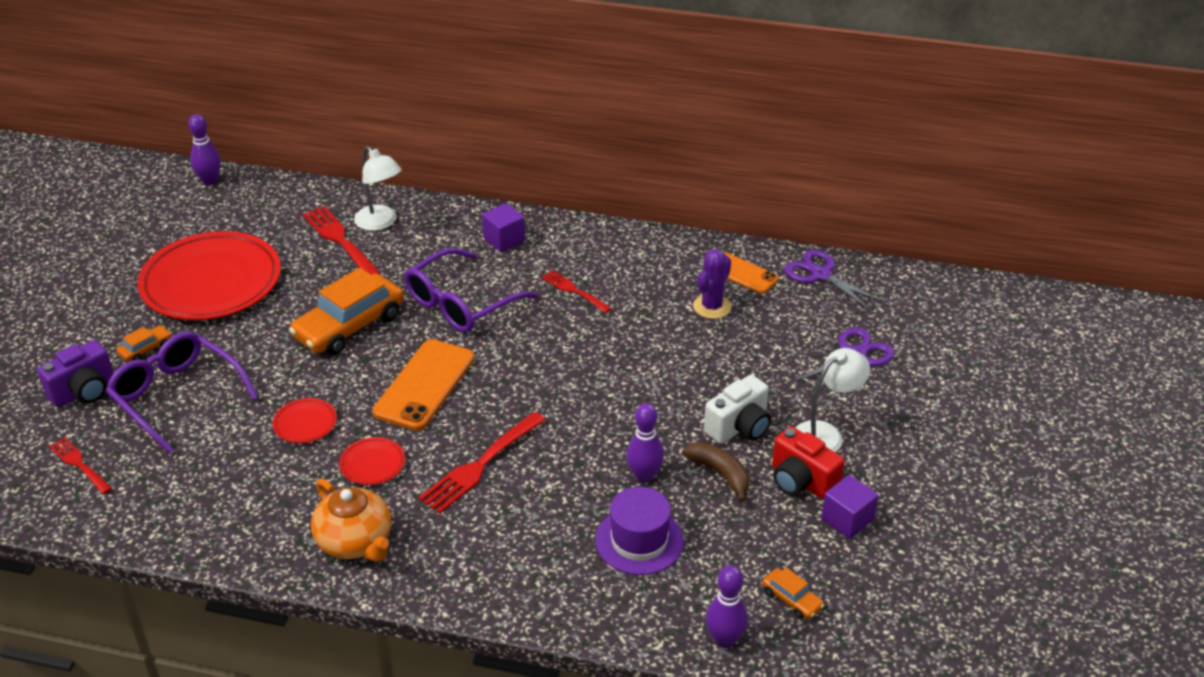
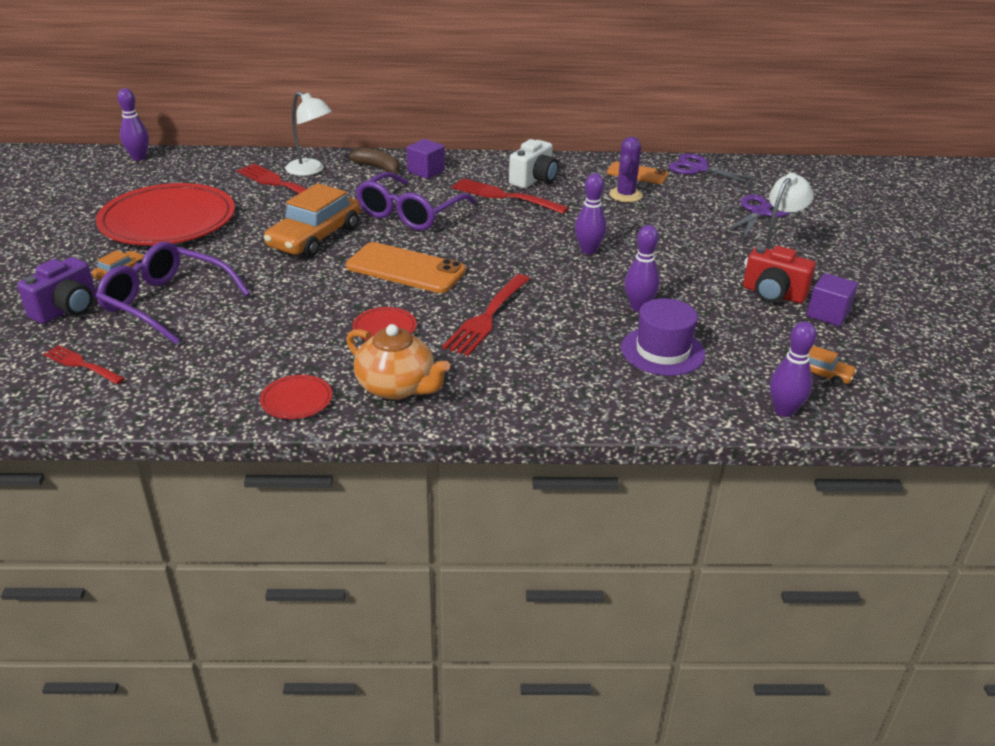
camera: 15 degrees left, 5 degrees down
(305, 423) = (304, 307): red plate -> red plate (296, 400)
(424, 385) = (405, 269): orange phone -> orange phone turned 75 degrees counterclockwise
(574, 291) = (504, 196): red fork -> red fork, size x1.63
(629, 386) = (588, 250): none -> purple bowling pin
(720, 474) = (702, 297): brown banana -> brown banana (378, 168)
(739, 427) = (698, 266): white camera -> white camera (534, 180)

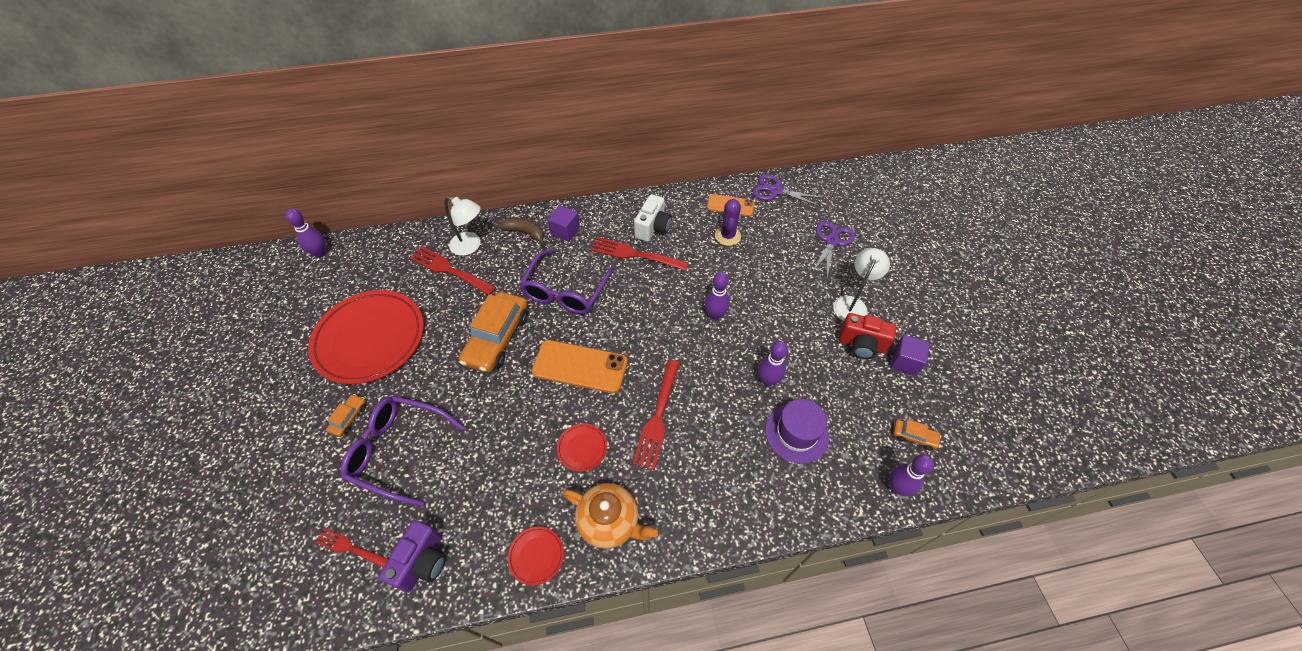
camera: 10 degrees left, 20 degrees up
(67, 309) = (318, 477): purple camera -> purple camera (423, 562)

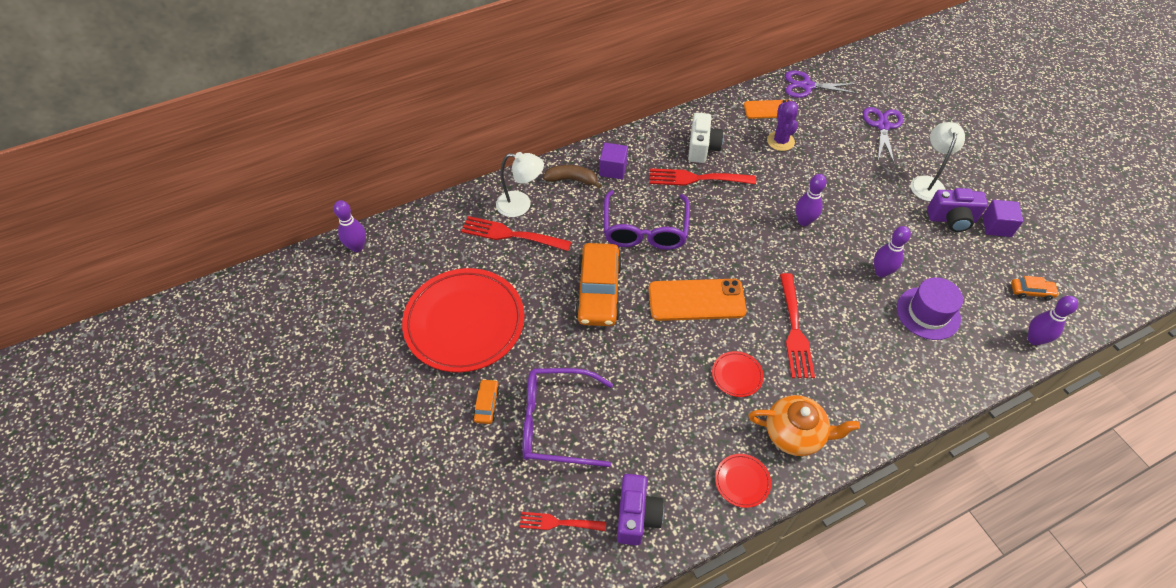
camera: 15 degrees left, 0 degrees up
(861, 345) = (951, 219): red camera -> purple camera

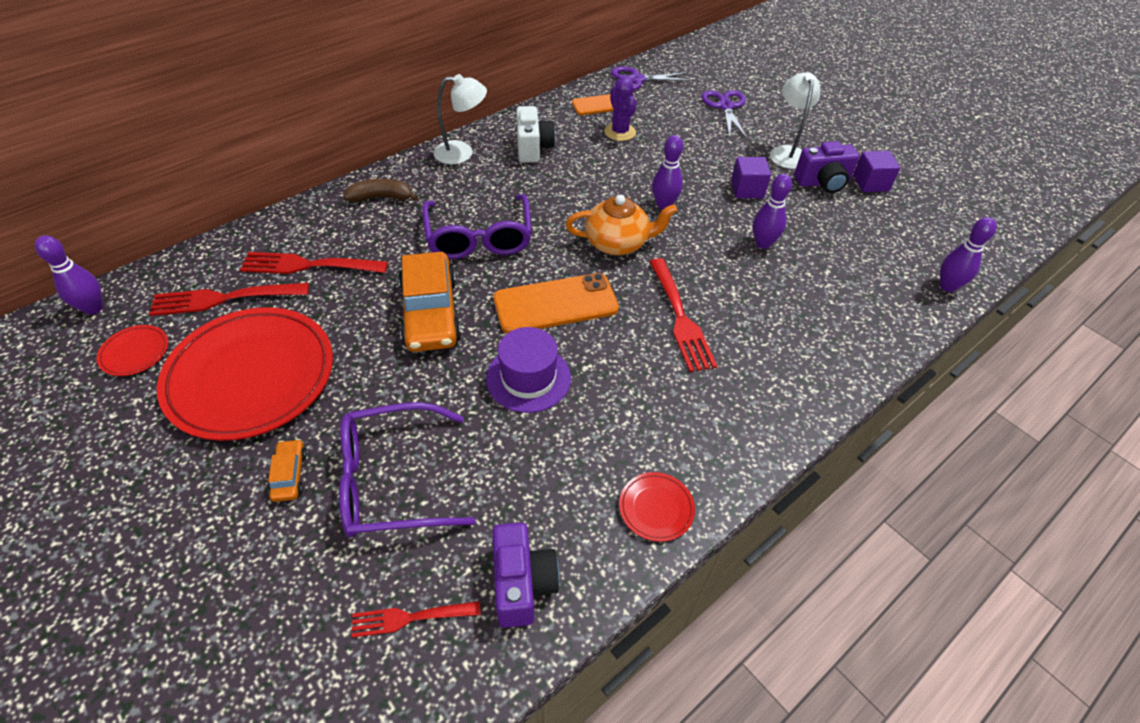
camera: 15 degrees left, 5 degrees down
(521, 205) = (319, 232): white lamp -> white lamp (462, 153)
(613, 169) = (431, 181): purple cube -> purple cube (747, 189)
(697, 178) = (532, 178): red fork -> red fork (224, 298)
(737, 375) = (622, 380): red plate -> red plate (135, 352)
(795, 434) = (710, 436): orange teapot -> orange teapot (617, 243)
(928, 313) = (826, 277): purple hat -> purple hat (528, 378)
(1031, 291) = (927, 240): orange car -> none

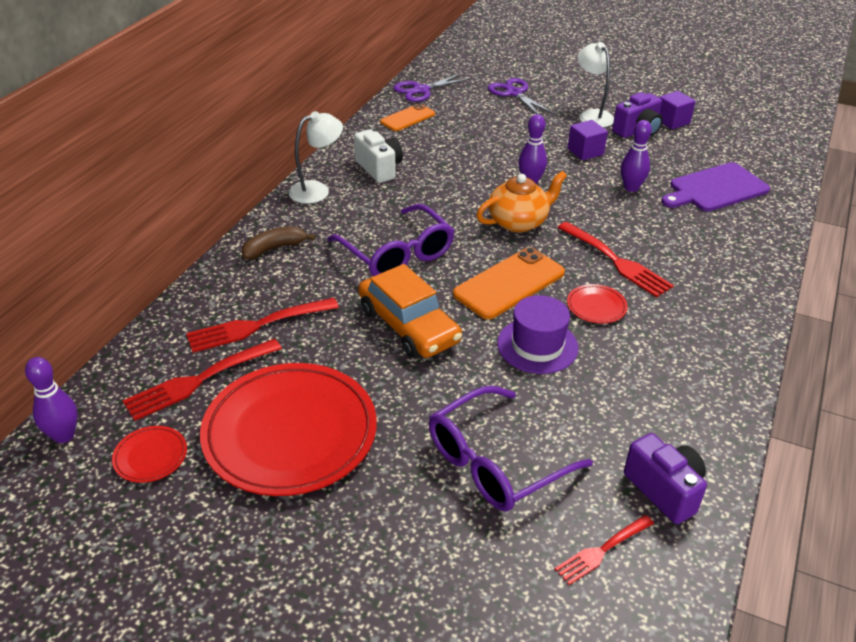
camera: 25 degrees left, 10 degrees down
(289, 475) = (402, 493): orange car -> none
(620, 132) = (444, 136): purple cactus -> none
(656, 508) = (714, 399): red plate -> red plate (596, 306)
(856, 273) = (715, 188): none -> purple cutting board
(947, 286) = (783, 178): purple bowling pin -> none

